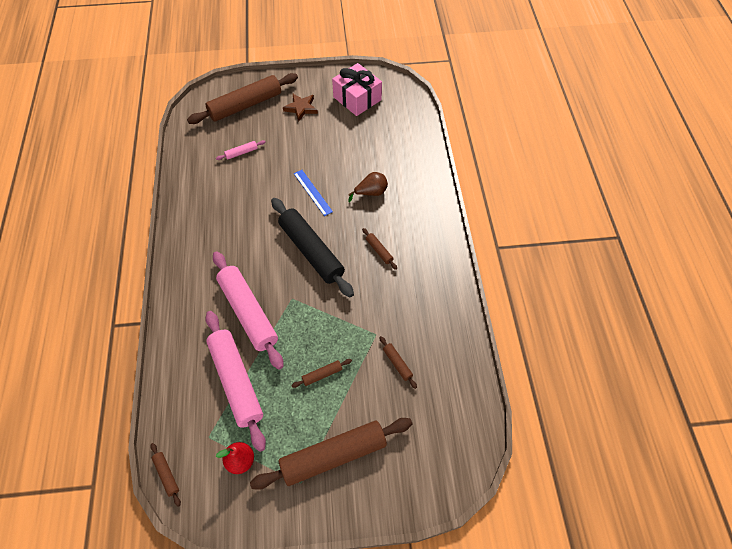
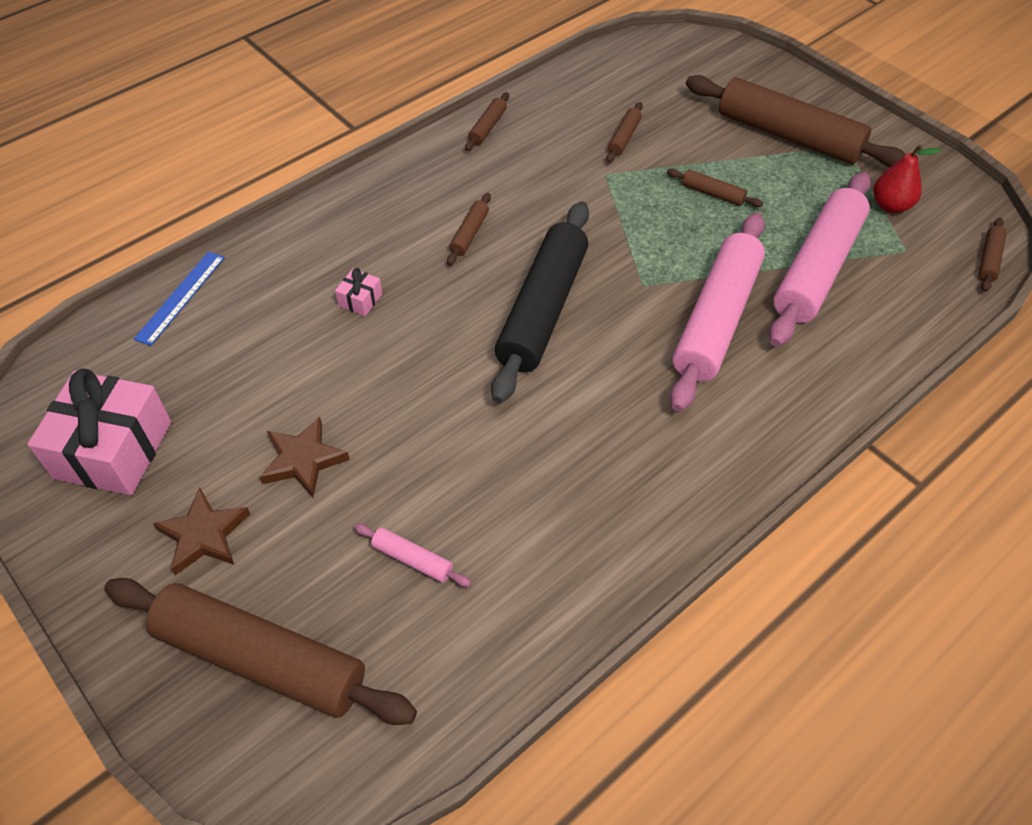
camera: 125 degrees left, 5 degrees down
(307, 143) = (303, 460): none -> brown star
(312, 192) = (422, 378): blue ruler -> blue ruler (180, 297)
(371, 193) = (360, 300): brown pear -> pink gift
(453, 303) = (487, 127): none -> brown rolling pin

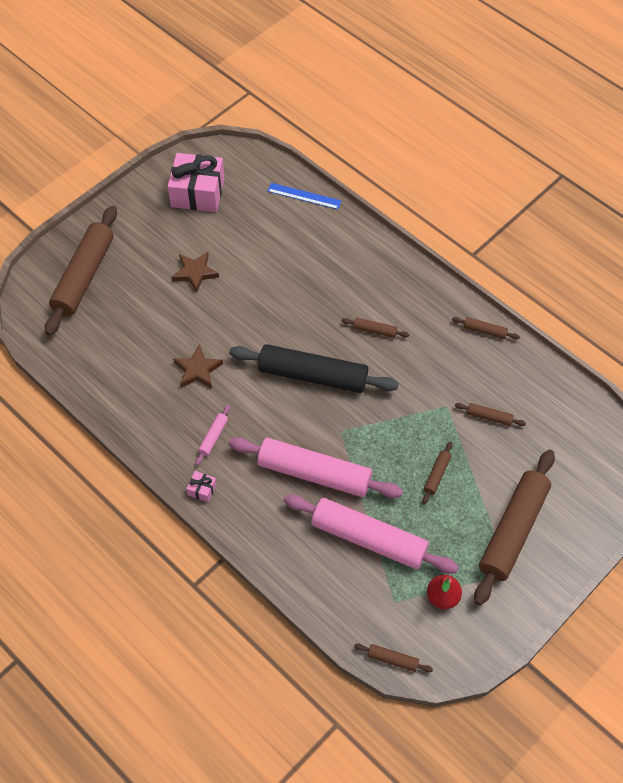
camera: 85 degrees right, 5 degrees up
(204, 535) = (149, 240): brown star -> brown star (197, 370)
(360, 300) = (311, 281): pink gift -> pink gift (202, 490)
(412, 559) = (136, 329): pink rolling pin -> pink rolling pin (213, 437)

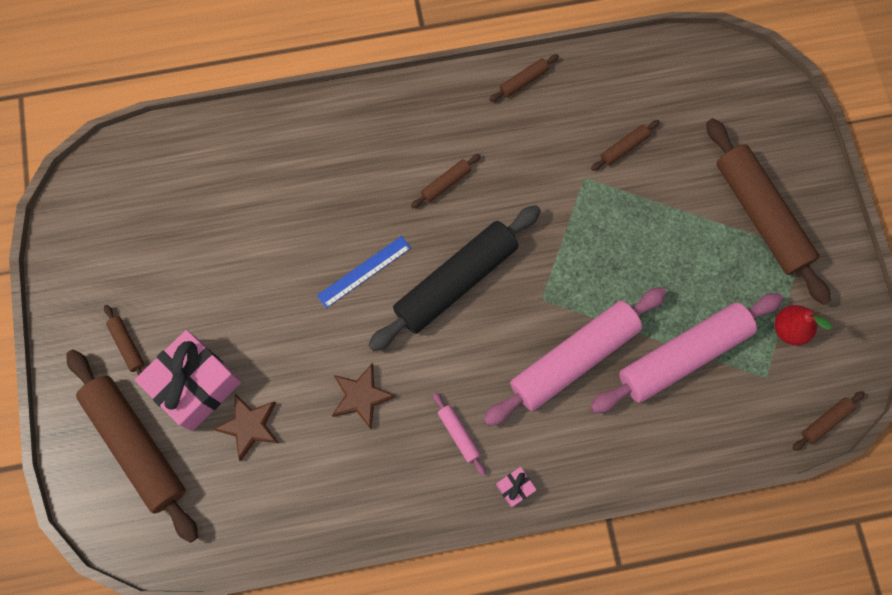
camera: 55 degrees left, 15 degrees up
(195, 273) = (230, 318): brown star -> brown star (249, 426)
(197, 193) = (120, 244): pink gift -> pink gift (195, 385)
(304, 196) = (218, 136): blue ruler -> blue ruler (364, 271)
(437, 475) = (655, 242): brown rolling pin -> brown rolling pin (127, 345)

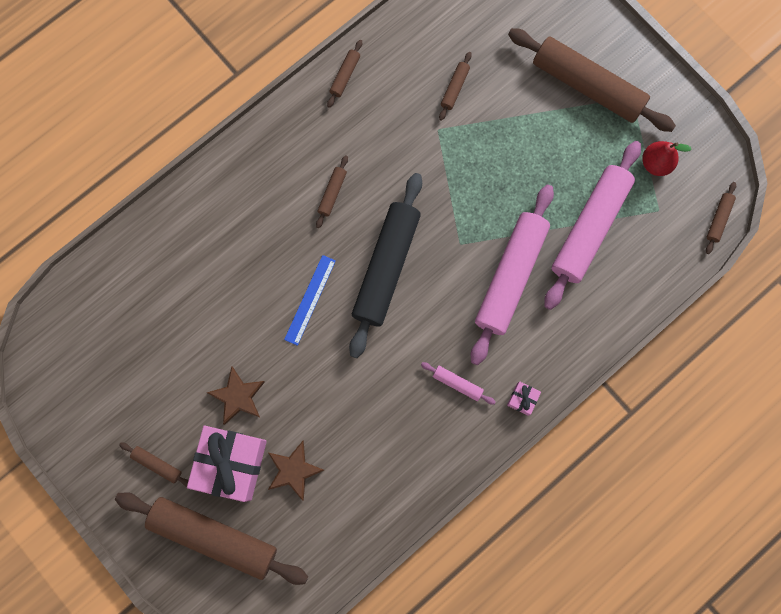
camera: 30 degrees left, 5 degrees up
(361, 397) = (366, 398): brown star -> brown star (238, 396)

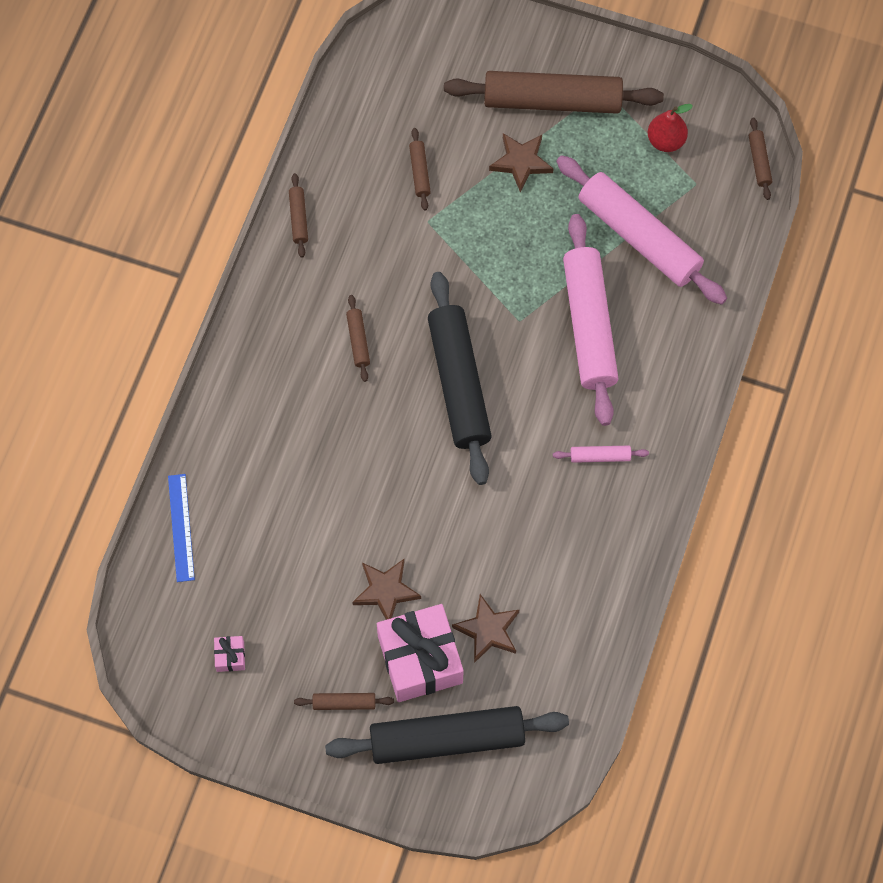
camera: 30 degrees left, 10 degrees down
(214, 537) = (447, 739): brown rolling pin -> black rolling pin
(310, 300) = (400, 457): blue ruler -> blue ruler (181, 527)
(522, 399) = (673, 436): pink gift -> pink gift (230, 656)
(535, 121) = (521, 162): none -> brown star
(590, 228) = (639, 236): pink rolling pin -> pink rolling pin turned 45 degrees counterclockwise

